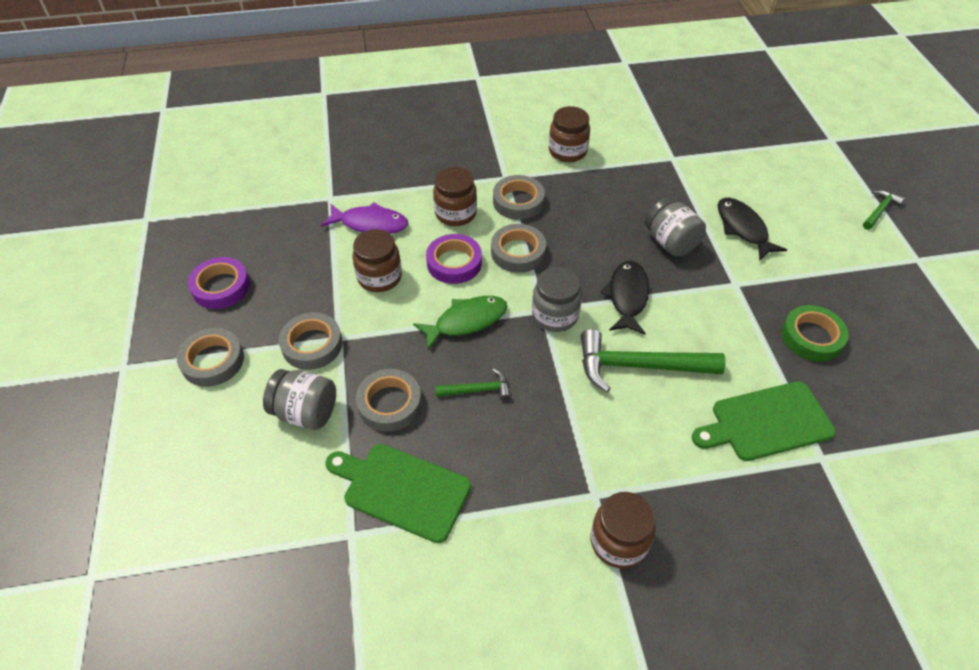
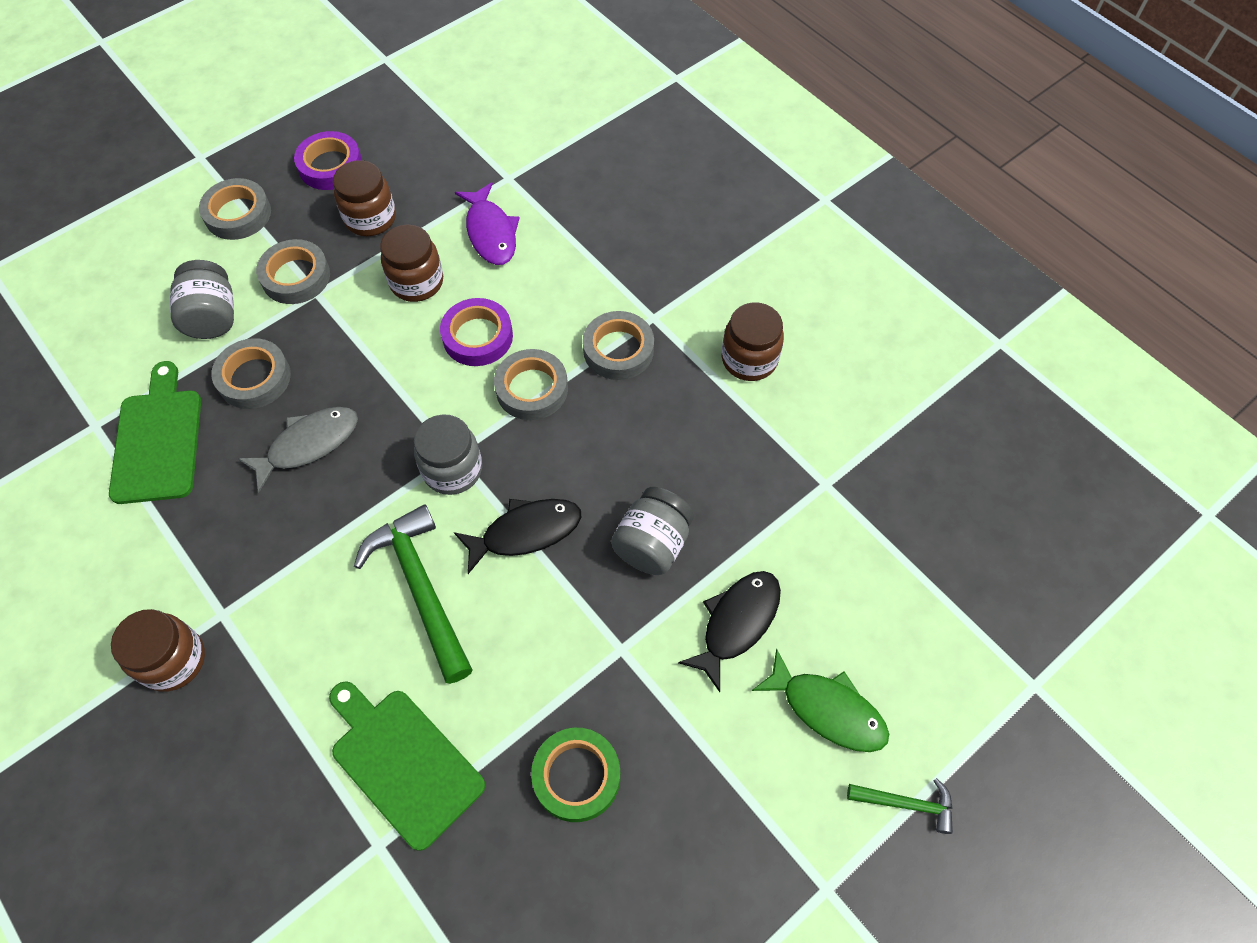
camera: 60 degrees right, 10 degrees up
(456, 213) = (557, 300): brown jar -> brown jar (370, 218)
(466, 321) = (397, 390): green fish -> green fish (827, 709)
(477, 390) = (308, 445): green hammer -> grey fish

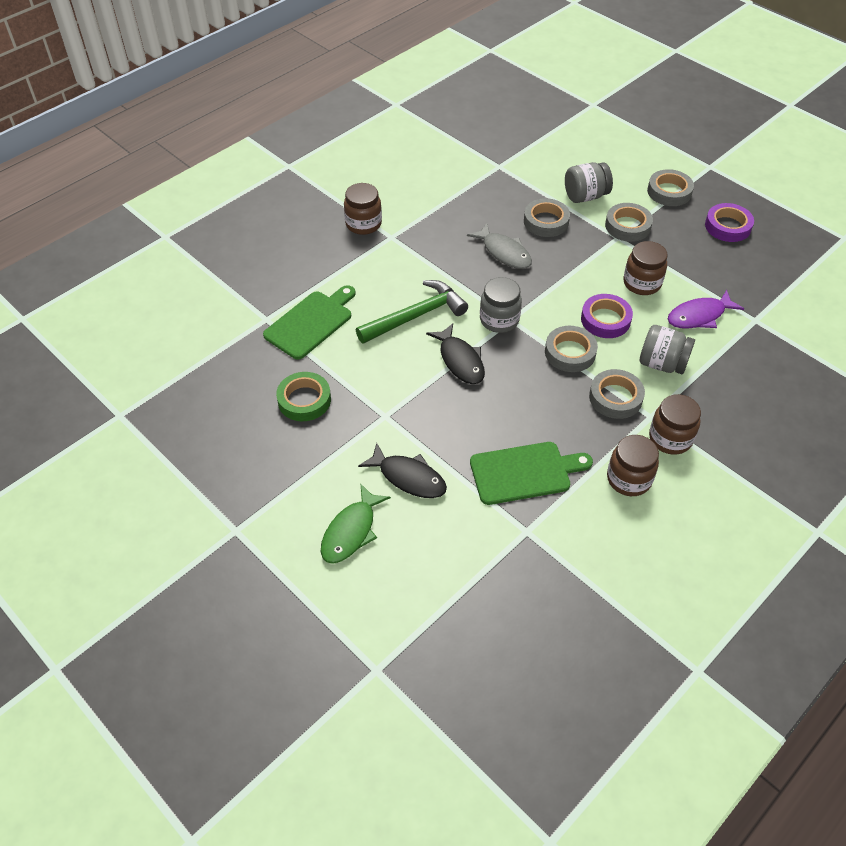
camera: 85 degrees right, 10 degrees down
(158, 440) = (494, 192): green cutting board -> green cutting board (524, 473)
(370, 218) = (688, 253): brown jar -> brown jar (670, 438)
(652, 544) = (461, 427): grey jar -> grey jar (662, 364)
(906, 803) = (288, 578): green hammer -> none

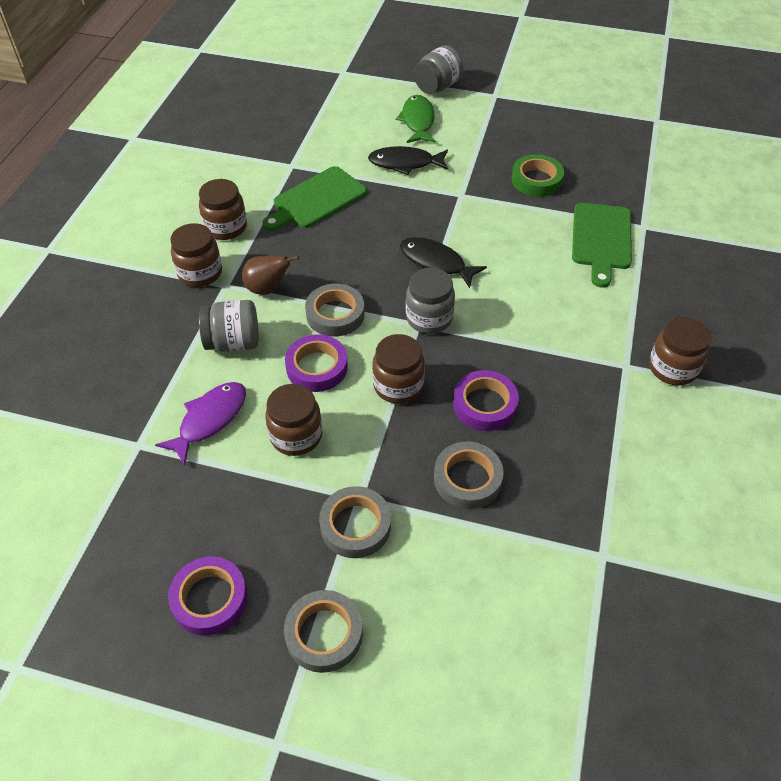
camera: 150 degrees right, 0 degrees up
(415, 316) = (514, 287): green hammer -> none
(504, 252) = (484, 404): grey fish -> purple tape
(554, 285) = (398, 385): none -> brown jar
(585, 196) = (443, 556): grey jar -> grey jar (437, 87)
(615, 397) = (267, 289): grey tape -> brown pear

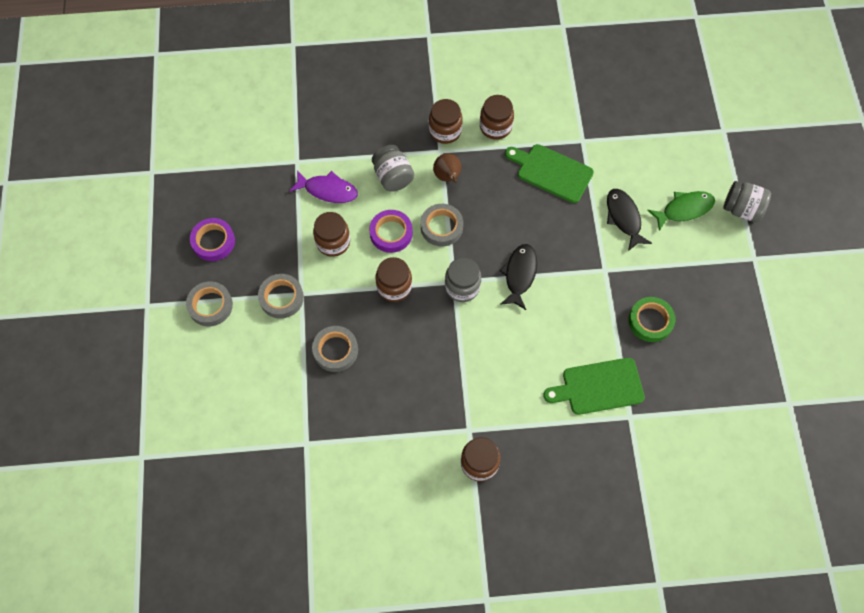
camera: 70 degrees right, 15 degrees up
(484, 404) = (398, 344): purple tape -> none

